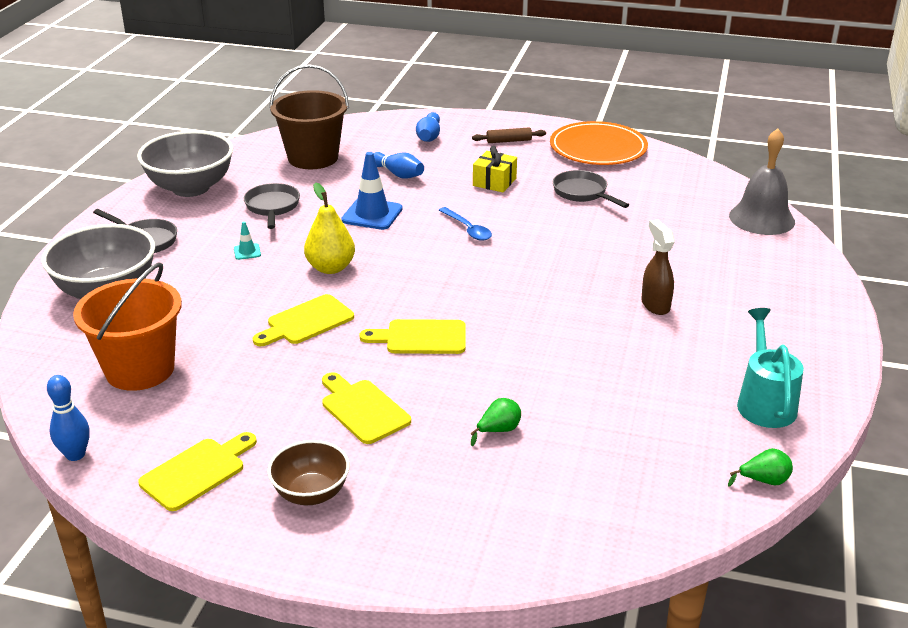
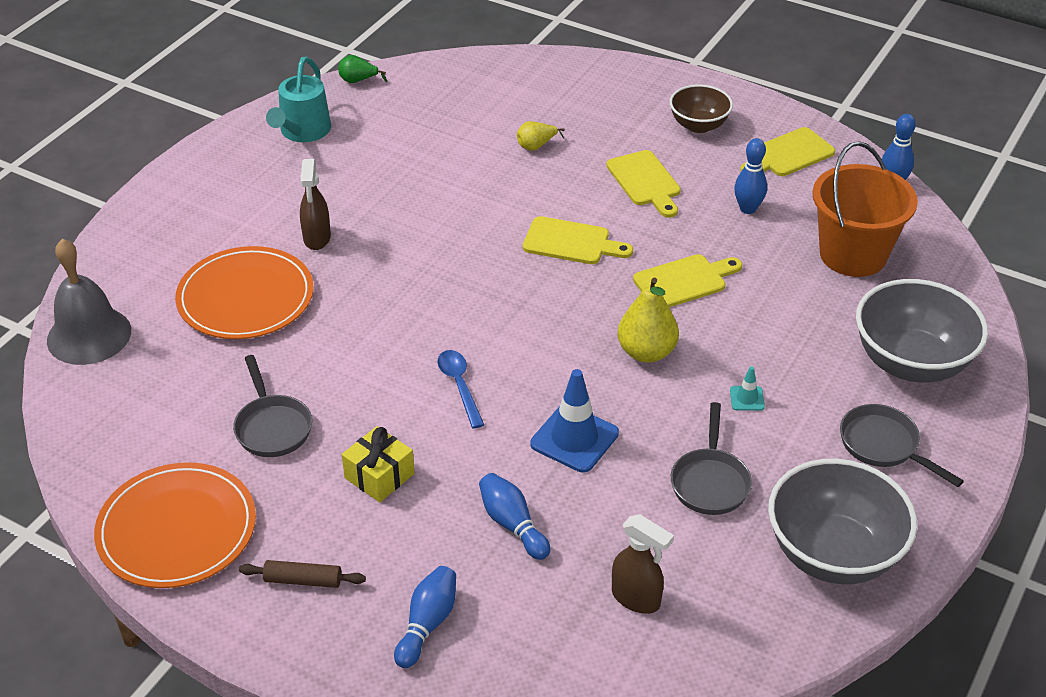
camera: 165 degrees left, 10 degrees up
(247, 398) = (748, 209): none -> blue bowling pin
(313, 158) = (636, 598): brown bucket -> brown spray bottle
(498, 430) = (536, 146): green pear -> yellow pear
(672, 256) = (245, 298): none -> orange plate

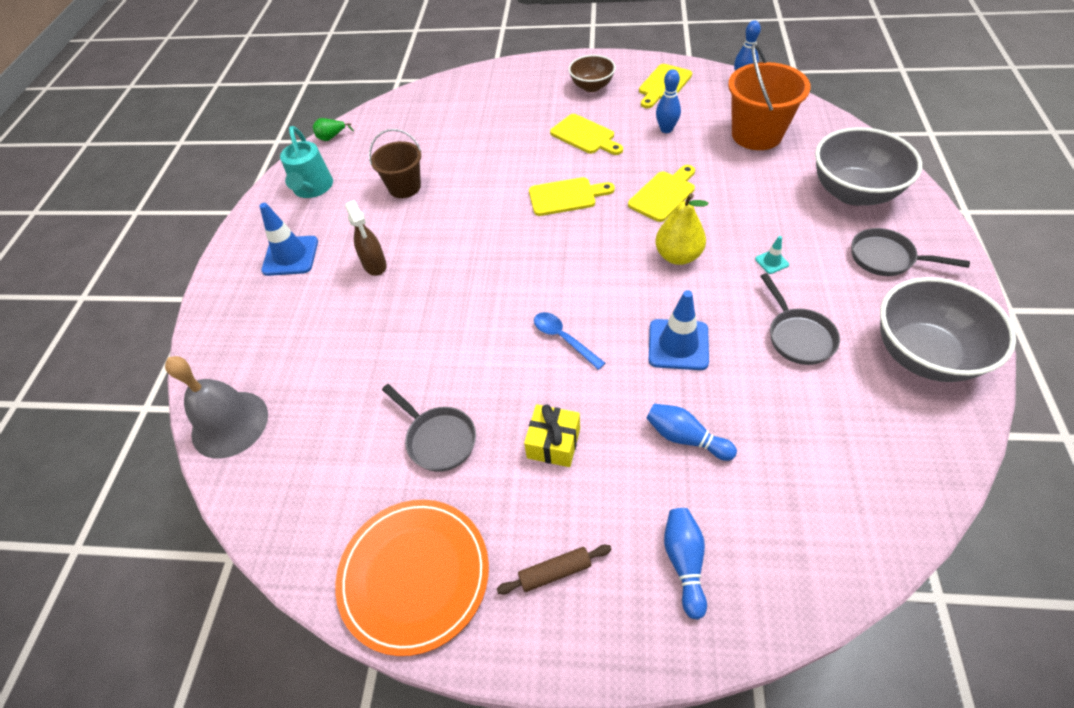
camera: 20 degrees left, 10 degrees up
(237, 196) = (290, 256): none -> blue traffic cone
(245, 298) = (347, 336): orange plate -> none
(401, 166) = (404, 187): none -> brown bucket
(536, 146) = (492, 138): yellow pear -> none
(636, 598) = (823, 458): brown spray bottle -> none

